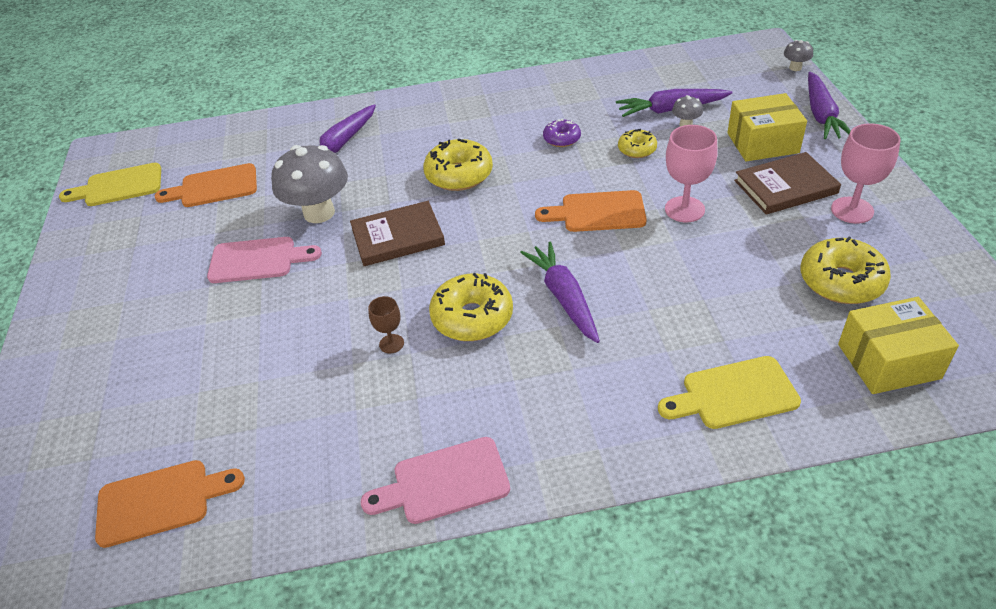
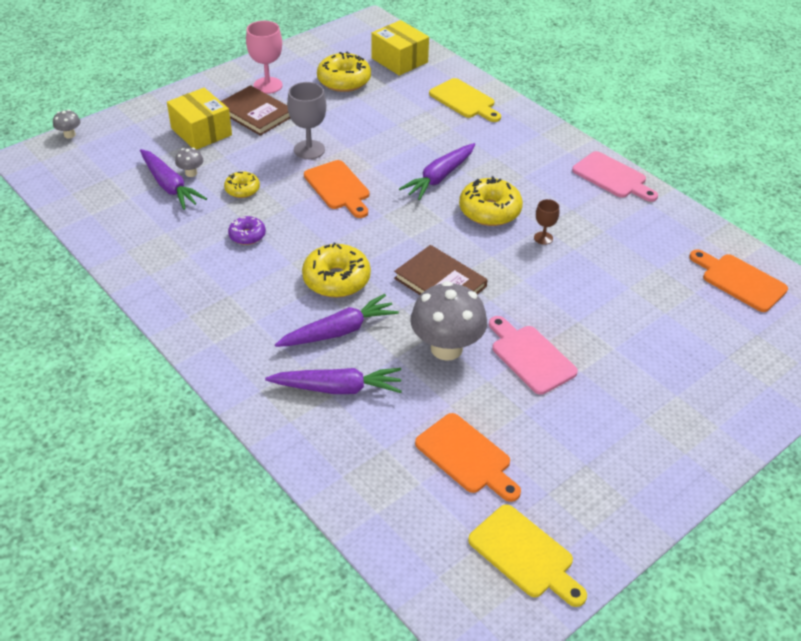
camera: 125 degrees left, 0 degrees up
(684, 209) = (309, 150): pink goblet -> grey goblet
(821, 114) = (146, 112): purple carrot -> purple carrot (338, 331)

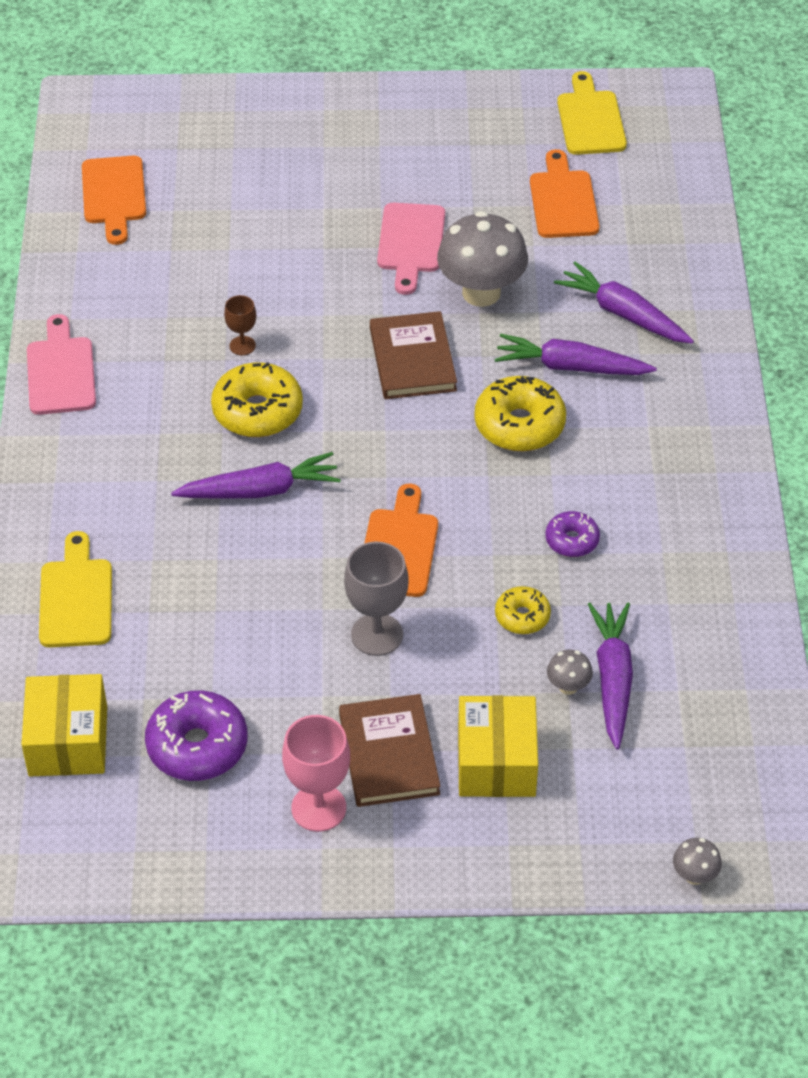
camera: 140 degrees left, 5 degrees up
(344, 81) = (197, 746): yellow donut -> purple donut

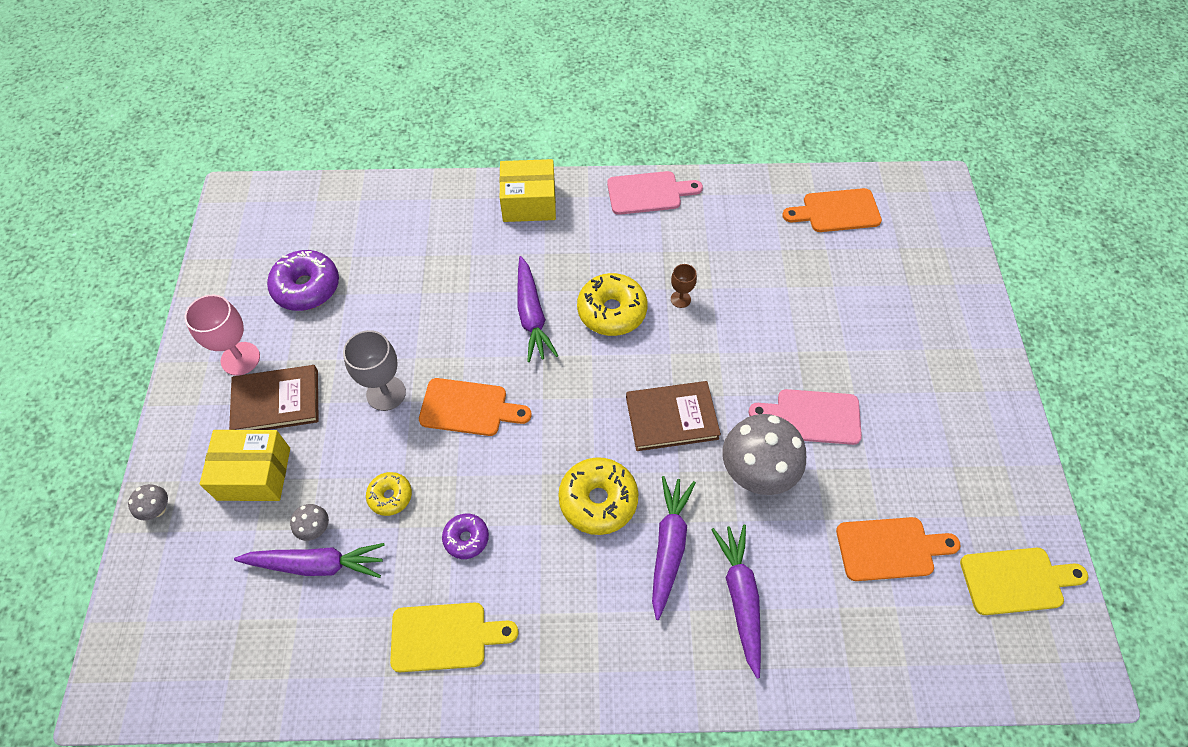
camera: 90 degrees right, 10 degrees up
(68, 741) = (324, 219): yellow box -> yellow box (529, 202)
(76, 598) = (441, 215): yellow cutting board -> yellow cutting board (445, 636)
(623, 314) = (740, 598): purple carrot -> purple carrot turned 45 degrees counterclockwise
(694, 875) = (115, 618): grey mushroom -> grey mushroom (157, 509)

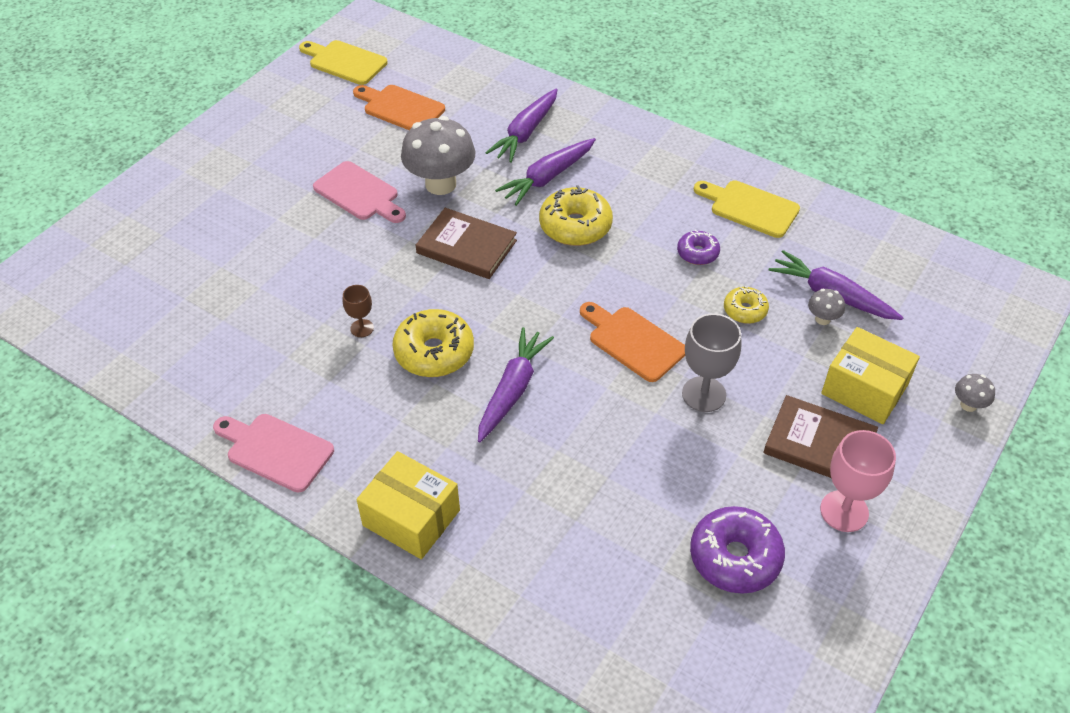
camera: 145 degrees left, 10 degrees down
(836, 211) = (128, 324): orange cutting board -> none

